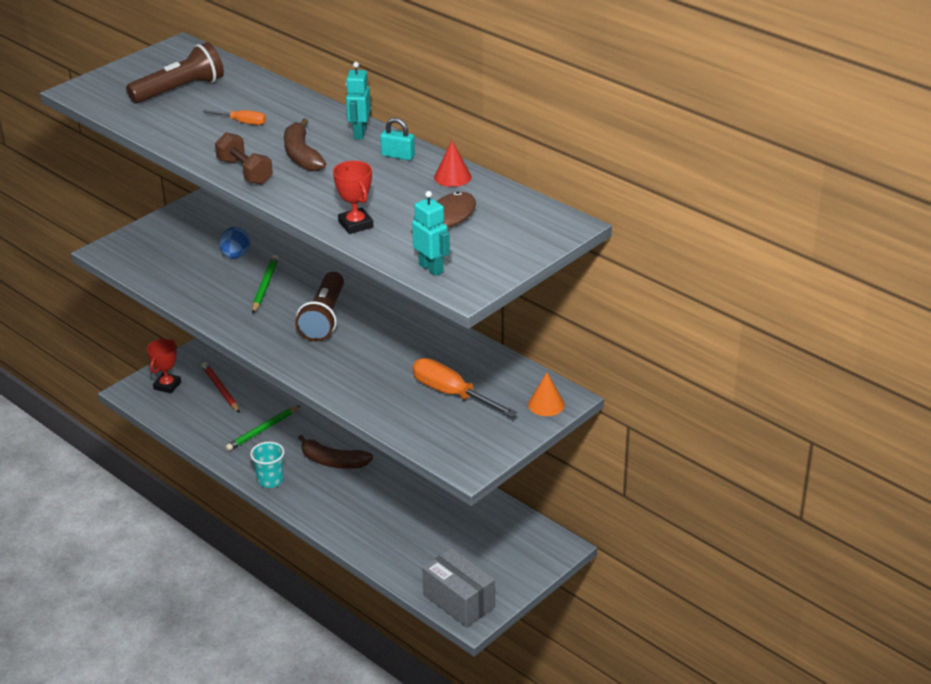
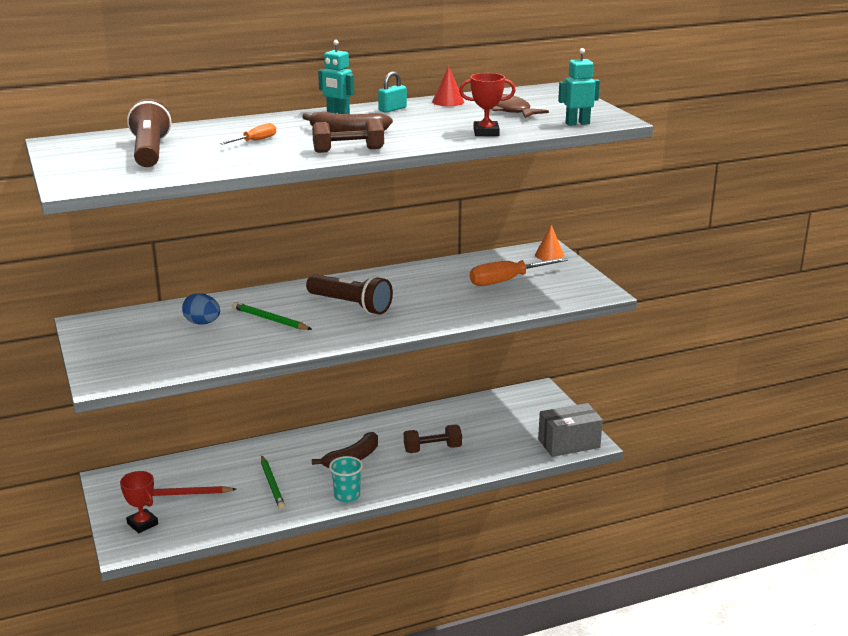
camera: 65 degrees left, 10 degrees down
(383, 507) = (432, 449): none -> brown dumbbell

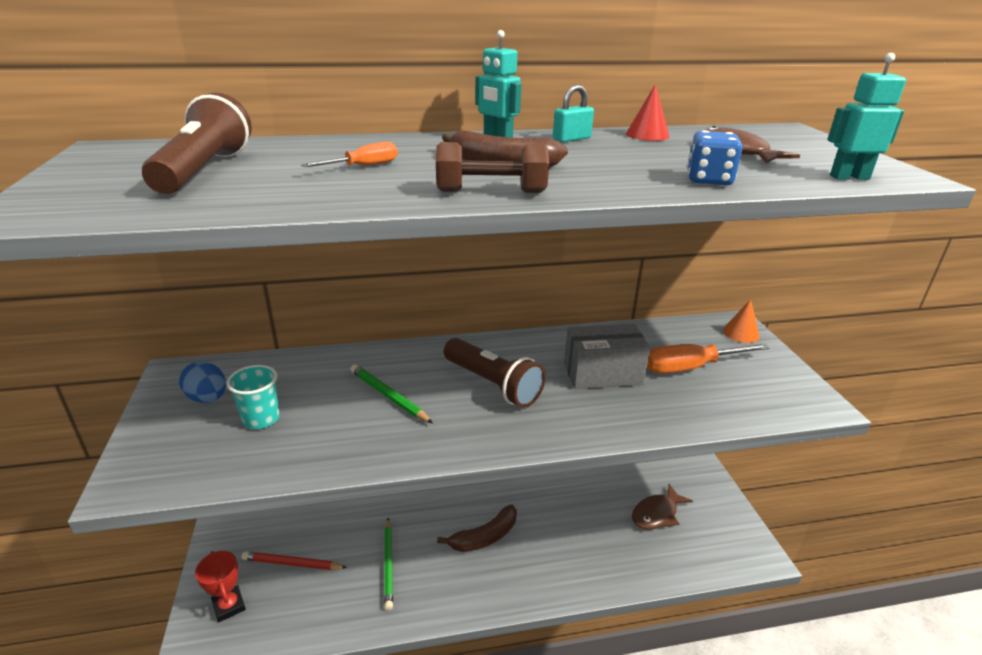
camera: 10 degrees right, 5 degrees up
(202, 323) = (306, 391): blue egg -> blue egg (208, 398)
(347, 496) = (467, 599): turquoise cup -> turquoise cup (261, 419)
(432, 449) = (576, 536): brown dumbbell -> none
(486, 132) = (708, 180): red trophy -> blue dice
(502, 427) = (657, 514): none -> brown fish
(569, 443) = (735, 552): grey box -> grey box (602, 374)

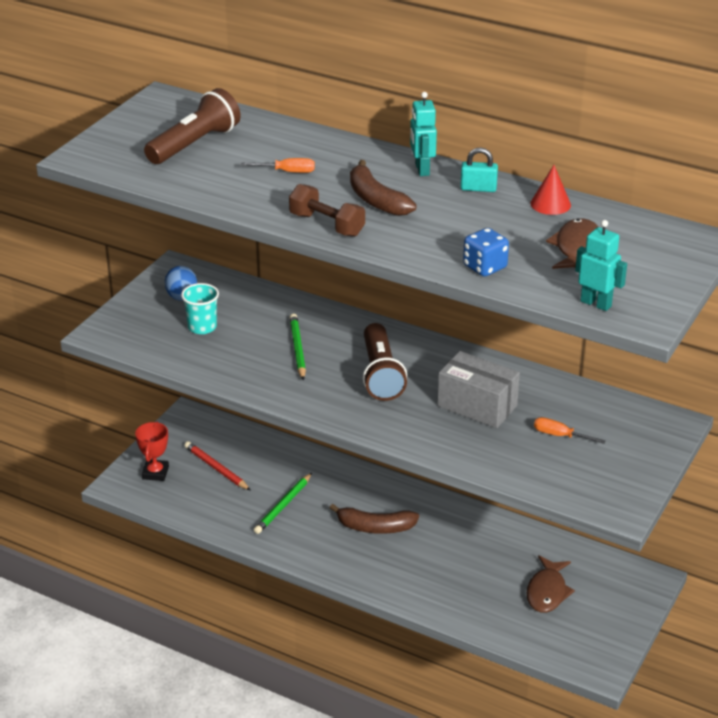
camera: 40 degrees right, 5 degrees up
(657, 514) = (547, 591): brown fish -> brown fish turned 75 degrees counterclockwise
(691, 367) = (560, 435): orange screwdriver -> orange screwdriver, size x0.54
(741, 333) = (661, 432): orange cone -> none

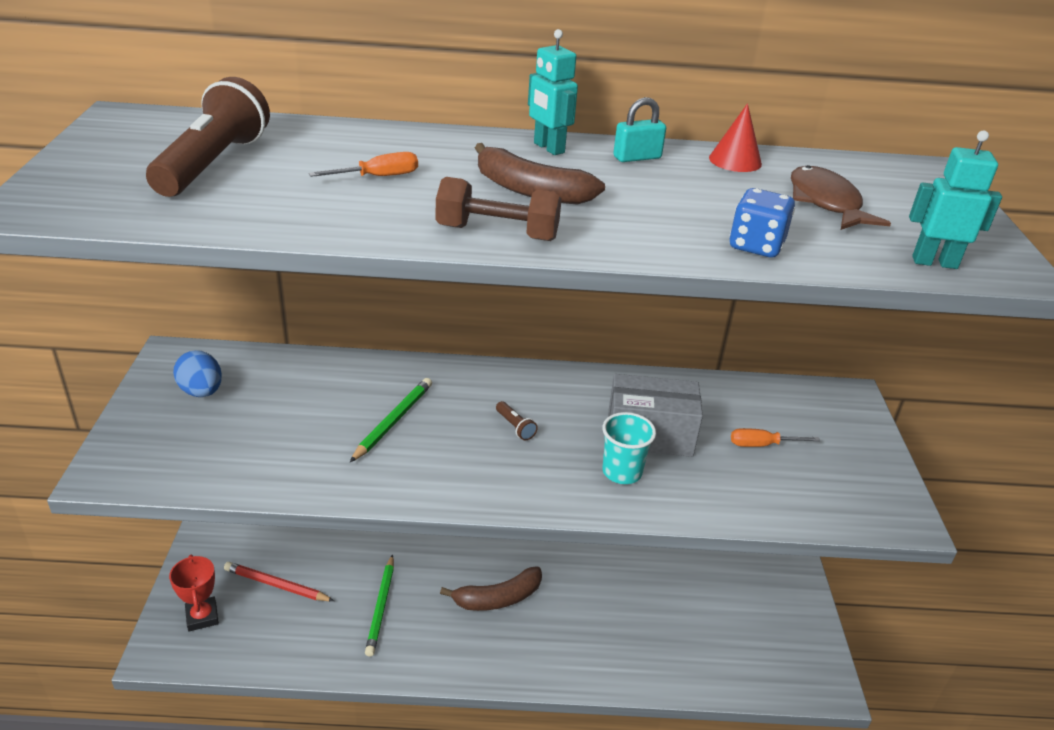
camera: 30 degrees left, 0 degrees up
(202, 327) = (251, 425): turquoise cup -> turquoise cup (622, 472)
(297, 349) = (393, 421): green pencil -> green pencil turned 60 degrees clockwise
(381, 374) = (515, 427): brown flashlight -> brown flashlight, size x0.40
(547, 591) = (715, 611): brown fish -> none

